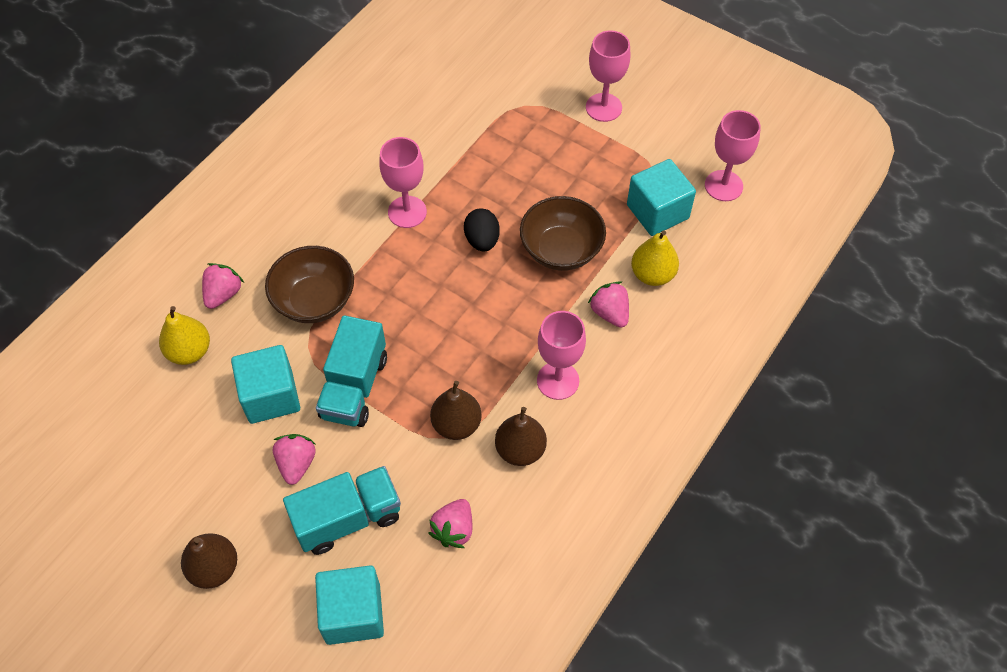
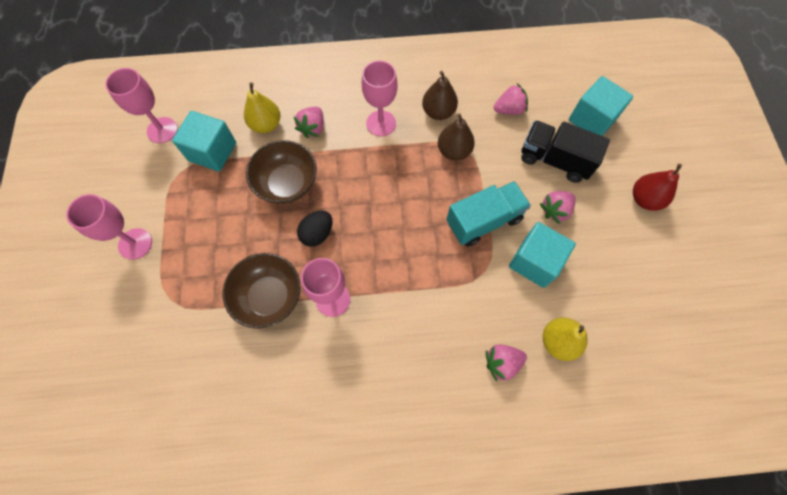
camera: 130 degrees left, 10 degrees up
(214, 568) = (644, 199): brown pear -> red pear
(314, 300) = (451, 297): brown bowl -> brown bowl (269, 296)
(348, 518) = (554, 160): turquoise truck -> black truck

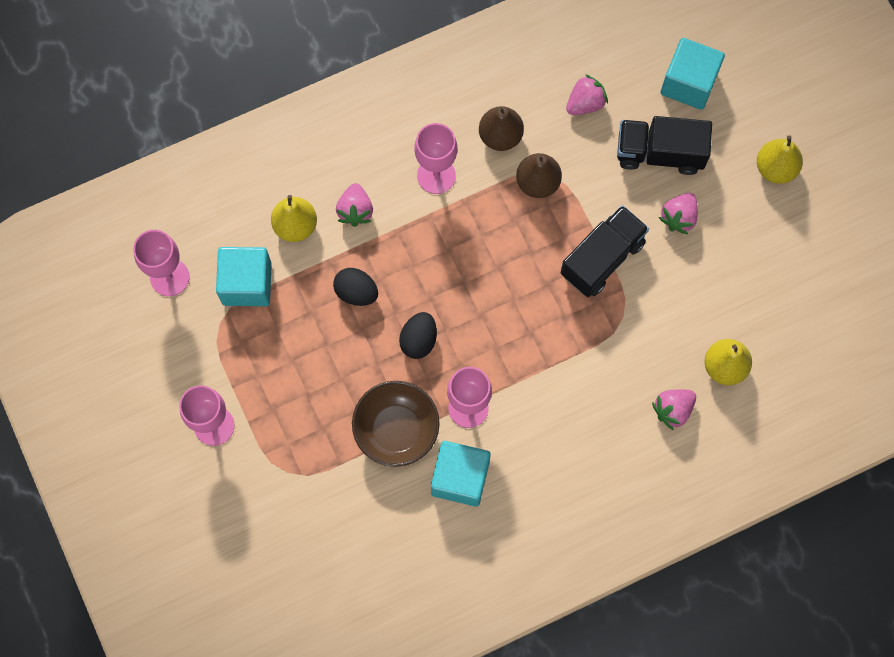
camera: 20 degrees left, 5 degrees up
(287, 183) = (356, 292): brown bowl -> black egg
(484, 221) = (602, 258): turquoise truck -> black truck
(534, 262) = (674, 287): turquoise cube -> turquoise cube (460, 478)
(644, 199) = (775, 168): red pear -> yellow pear

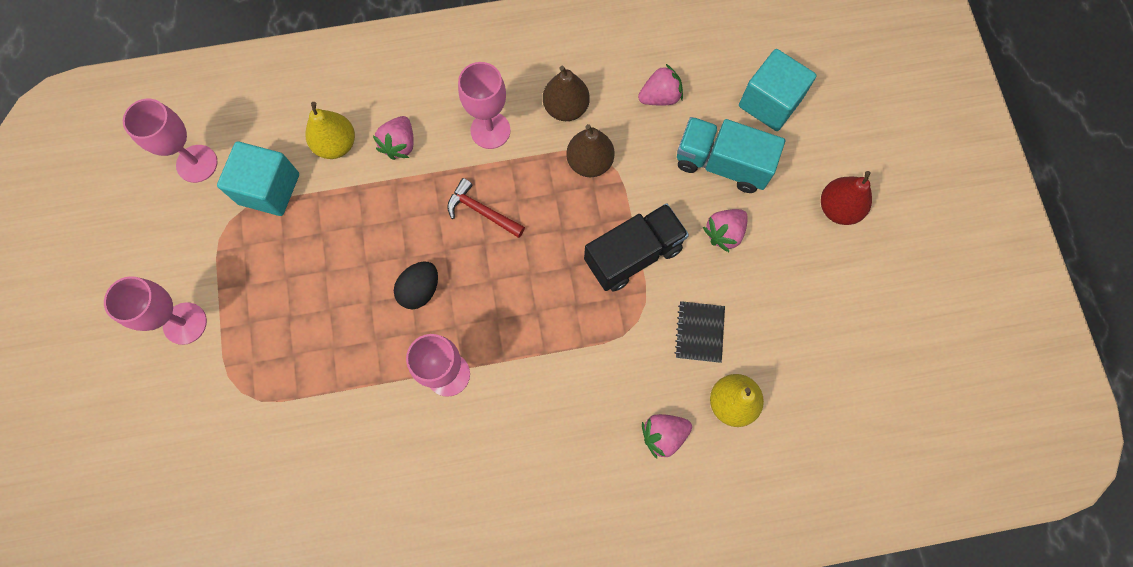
camera: 15 degrees right, 0 degrees up
(356, 292) = (373, 225): black egg -> none
(396, 430) = (367, 377): brown bowl -> none
(452, 254) = (482, 211): none -> red hammer
(460, 478) = (416, 447): turquoise cube -> none
(659, 153) = (722, 164): black truck -> turquoise truck
(680, 313) = (699, 332): none -> black notebook
(775, 168) = (838, 208): yellow pear -> red pear

